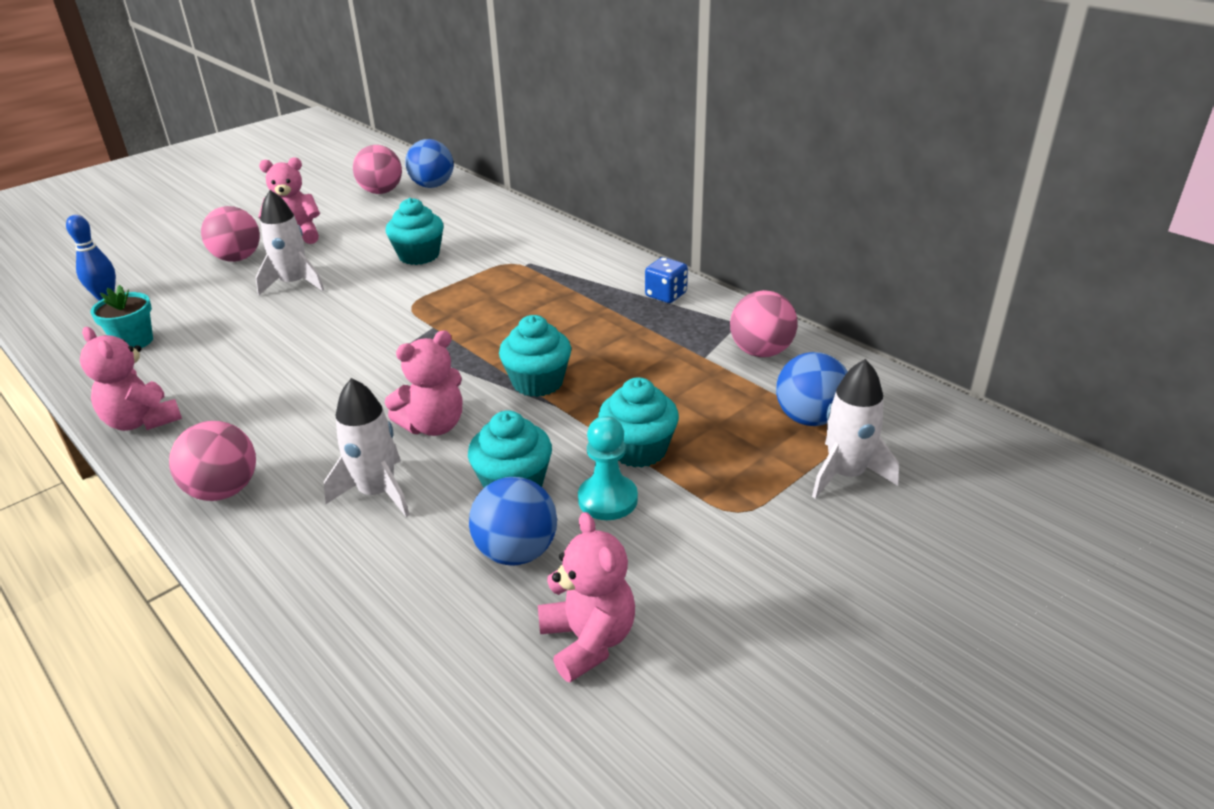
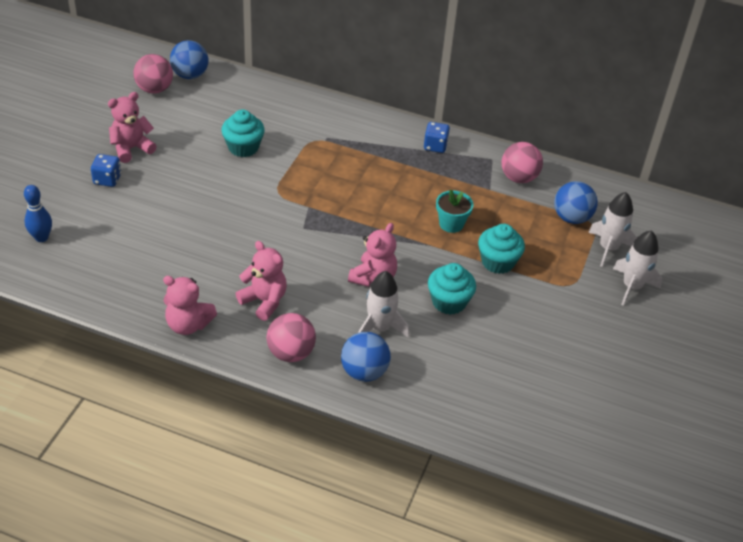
camera: 30 degrees left, 10 degrees up
(134, 341) = (111, 269): turquoise flower pot -> turquoise flower pot (451, 224)
(237, 258) = (107, 179): pink ball -> blue dice
(294, 283) = (176, 193): white rocket -> white rocket (632, 287)
(516, 552) = (481, 339): blue ball -> blue ball (364, 372)
(537, 382) = (408, 232): turquoise cupcake -> none
(588, 640) = (548, 372): pink teddy bear -> pink teddy bear (264, 301)
(607, 499) = (503, 296): turquoise pawn -> none

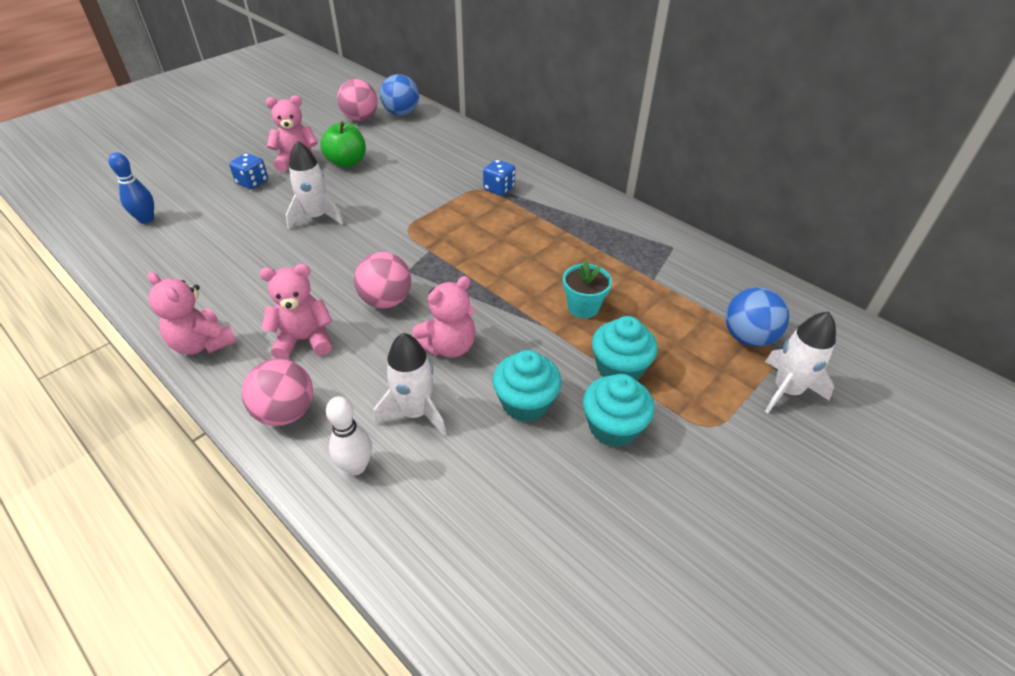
camera: 25 degrees right, 0 degrees up
(178, 140) = (347, 162): none -> green apple
(243, 147) = (403, 181): turquoise cupcake -> turquoise cupcake (613, 427)
(264, 301) = (304, 340): pink teddy bear -> pink teddy bear turned 75 degrees counterclockwise
(364, 372) = (356, 466): blue ball -> white bowling pin
(435, 146) = (611, 220): blue dice -> blue dice (499, 188)
(518, 178) = (697, 274): pink ball -> pink ball (386, 301)
(632, 287) = (804, 455): white rocket -> white rocket (316, 217)

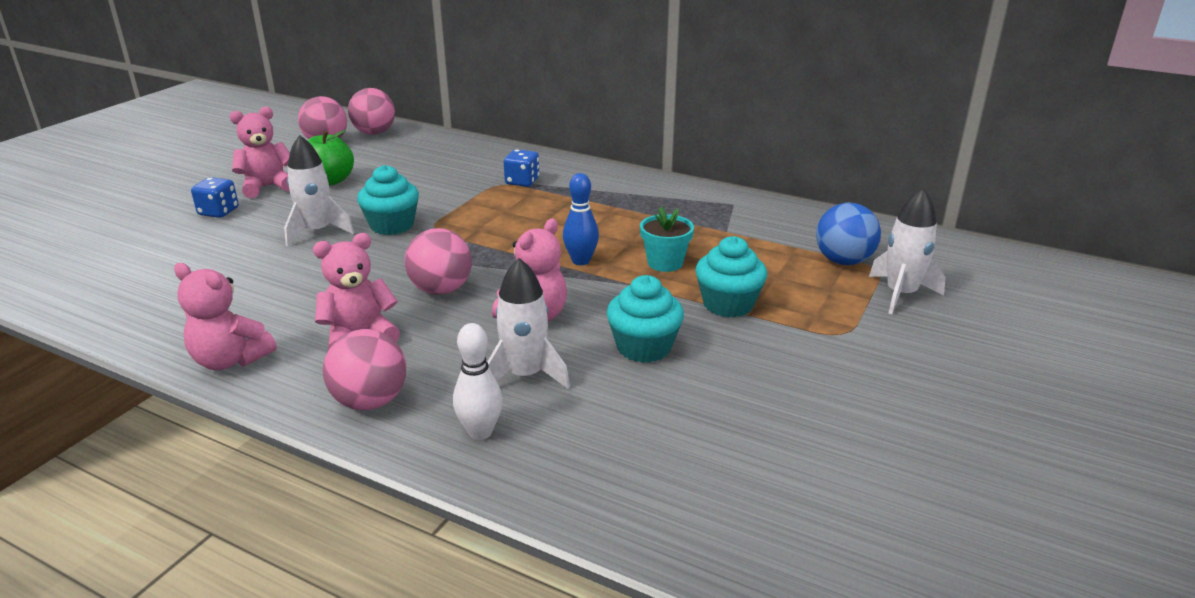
camera: 15 degrees left, 15 degrees down
(146, 219) = (93, 262): blue bowling pin -> blue bowling pin (581, 261)
(401, 113) = (374, 133): blue ball -> pink ball
(613, 427) = (746, 350): turquoise cupcake -> turquoise cupcake (392, 225)

